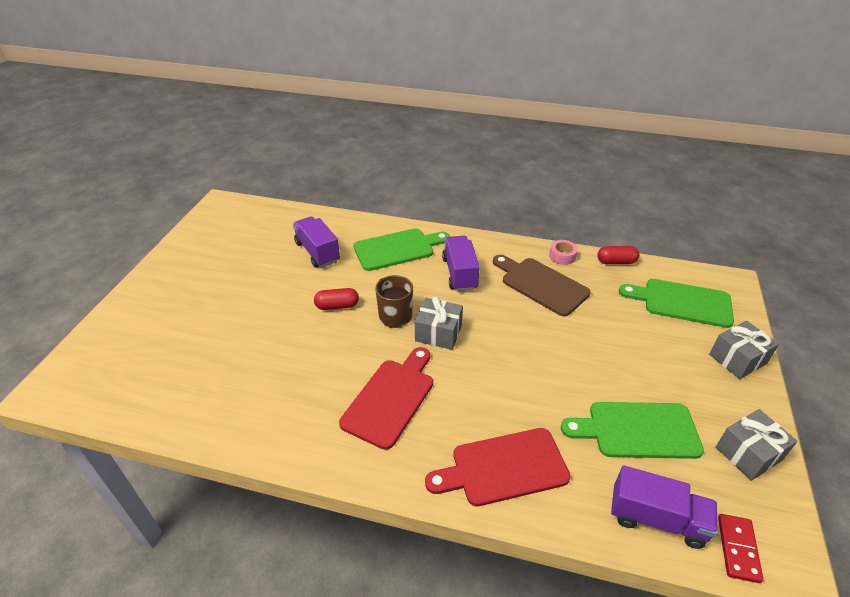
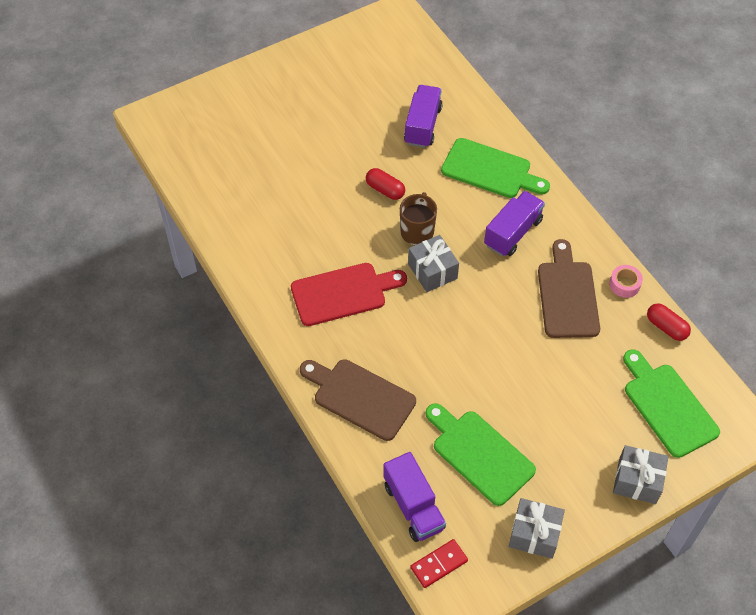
camera: 45 degrees right, 15 degrees up
(503, 467) = (360, 397): red cutting board -> brown cutting board

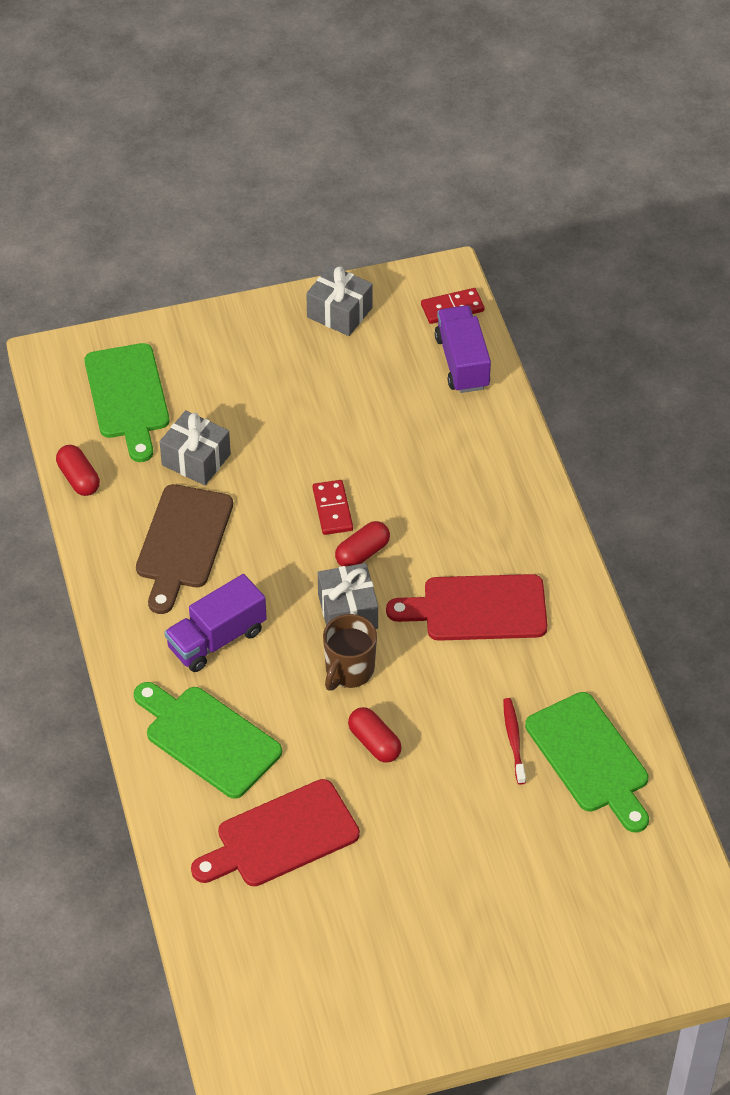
camera: 165 degrees left, 5 degrees down
(296, 210) = (513, 740): none -> red toothbrush
(360, 397) = (490, 482): brown cutting board -> none
(423, 125) = (281, 836): purple truck -> red cutting board
(437, 316) = (362, 553): none -> red capsule
(471, 346) = (332, 509): none -> red domino
(479, 454) = (369, 395): green cutting board -> green cutting board (590, 758)
(624, 284) = (102, 540): pink tape -> none
(637, 481) = (203, 335): grey gift -> grey gift (196, 459)

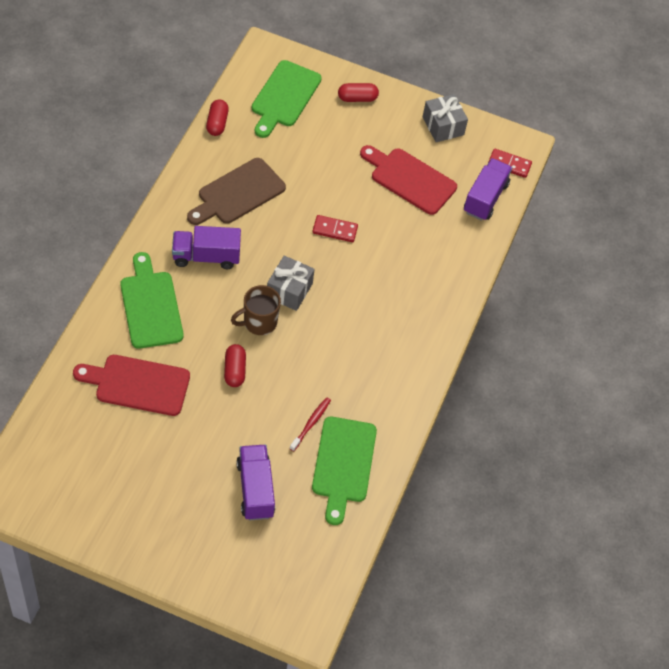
camera: 30 degrees right, 5 degrees up
(196, 459) = (287, 154): grey gift -> none
(332, 509) = (335, 230): red domino -> red domino turned 75 degrees clockwise
(362, 553) = (327, 264): red capsule -> red capsule (357, 98)
(477, 608) = (361, 338): red cutting board -> red cutting board (410, 179)
(524, 855) = (255, 489): none -> purple truck

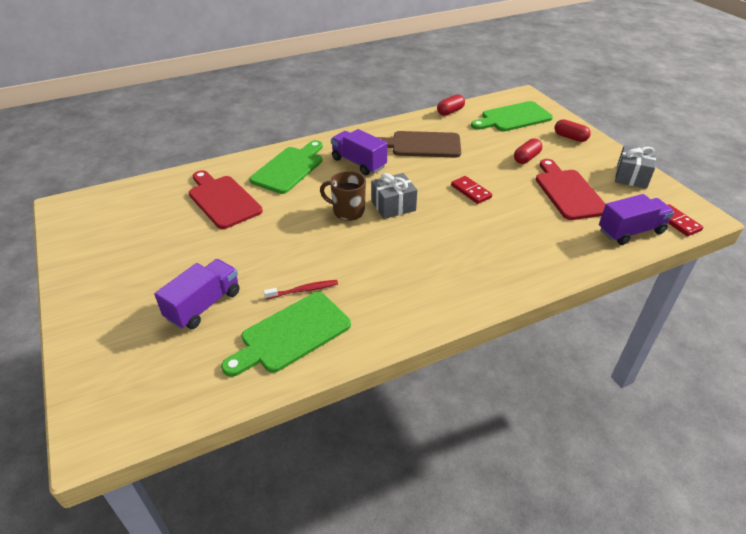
camera: 50 degrees right, 15 degrees down
(234, 371) = (293, 227): red capsule -> red capsule (526, 158)

